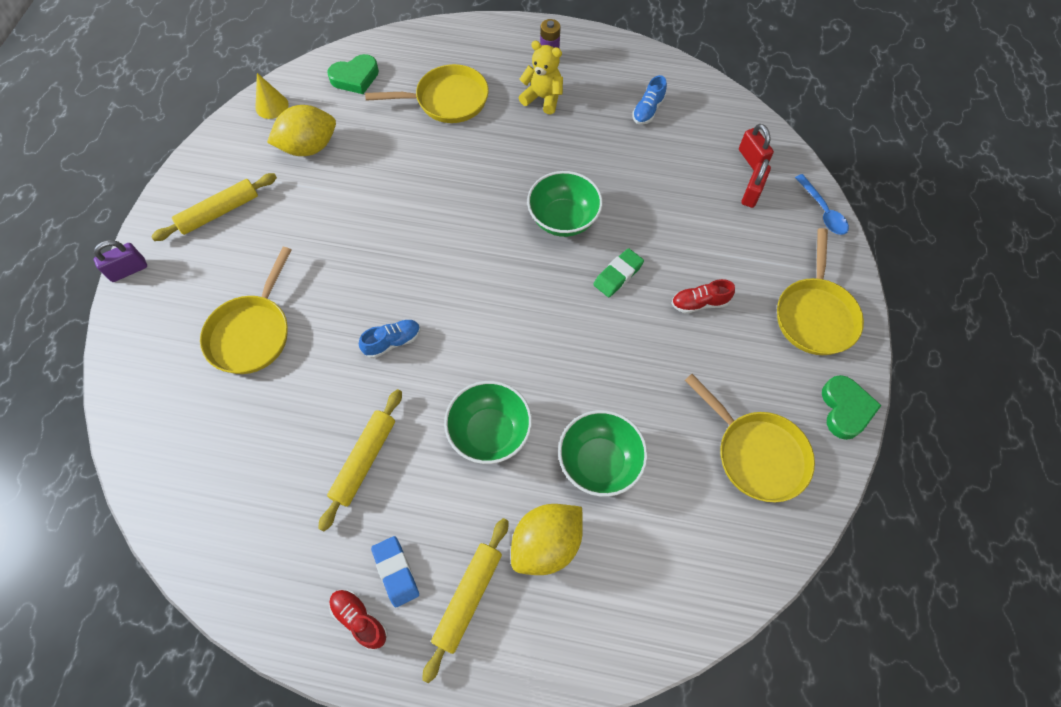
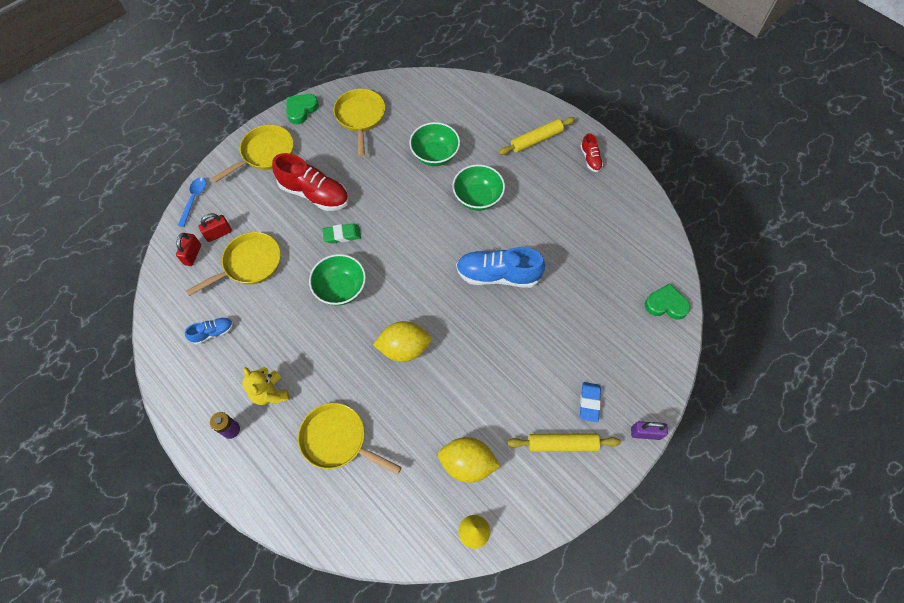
camera: 145 degrees left, 0 degrees up
(252, 333) = (579, 332): yellow pan -> yellow pan (249, 264)
(355, 78) = (390, 516): green heart -> green heart (666, 304)
(364, 461) = (551, 222): yellow rolling pin -> none
(392, 342) = (498, 275): blue shoe -> blue shoe, size x2.00
(396, 572) = (563, 167): blue eraser -> blue eraser (589, 402)
(546, 544) = (486, 139): yellow lemon -> yellow lemon (404, 348)
(699, 303) = (314, 194): red shoe -> red shoe, size x2.00

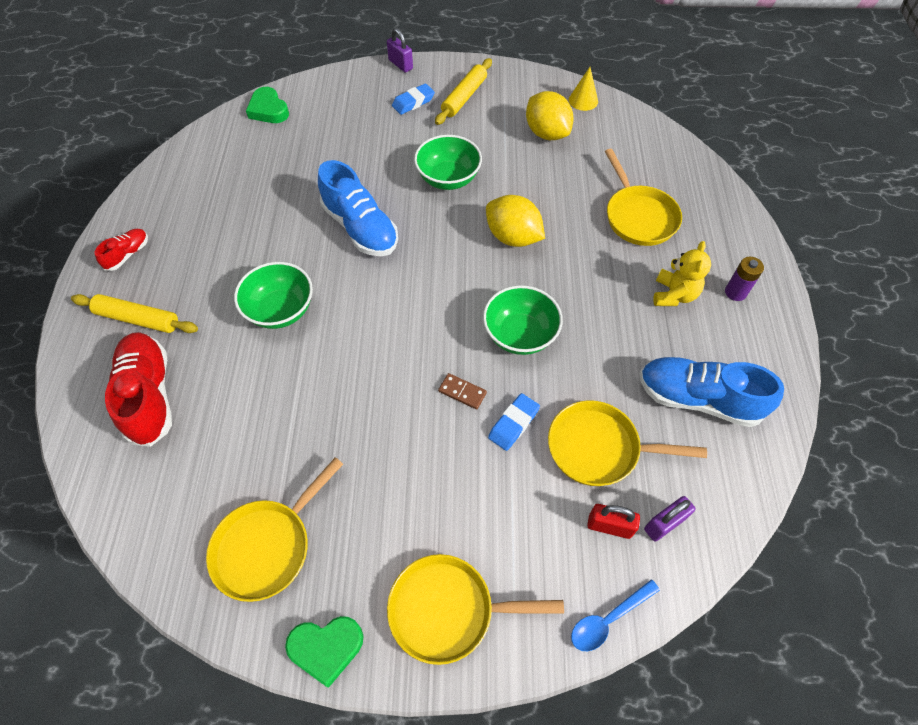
camera: 135 degrees left, 5 degrees down
(192, 255) = (664, 524): red padlock -> purple padlock
(213, 333) = (698, 399): blue shoe -> blue shoe, size x2.00
(302, 241) = (513, 424): none -> blue eraser
(314, 194) = (442, 476): red shoe -> red shoe (149, 395)
(342, 235) = (462, 392): green eraser -> brown domino
(435, 155) = (255, 399): green bowl -> green bowl (448, 179)
(562, 444) = (464, 97): yellow rolling pin -> yellow rolling pin turned 75 degrees clockwise

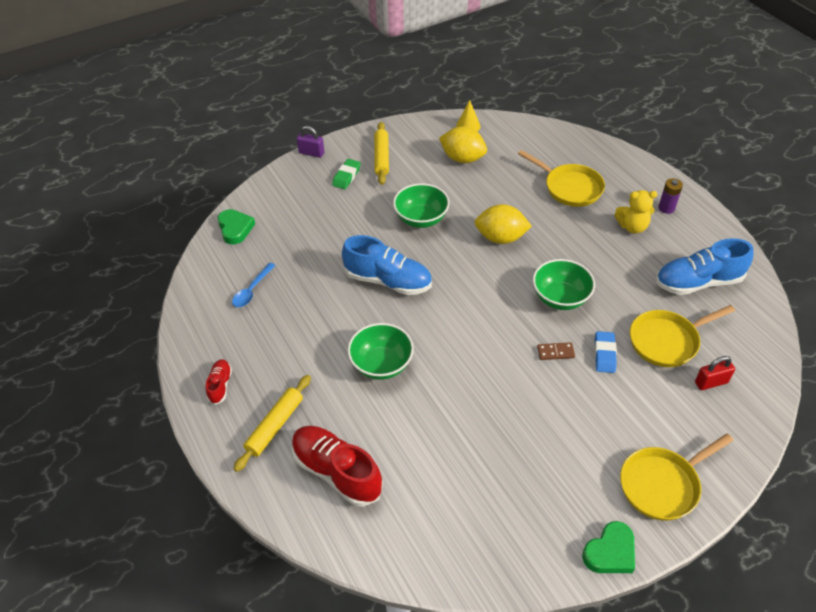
camera: 30 degrees left, 10 degrees down
(138, 319) = (275, 426): yellow rolling pin -> yellow rolling pin turned 45 degrees counterclockwise
(267, 546) = (516, 517): yellow pan -> none
(268, 110) = (235, 229): green heart -> green heart turned 135 degrees counterclockwise
(413, 102) = (346, 176): blue eraser -> green eraser
(608, 619) = (754, 434): blue spoon -> blue spoon (252, 290)
(664, 524) = (739, 364): purple padlock -> none
(674, 295) = (632, 227): yellow teddy bear -> yellow teddy bear turned 105 degrees clockwise

